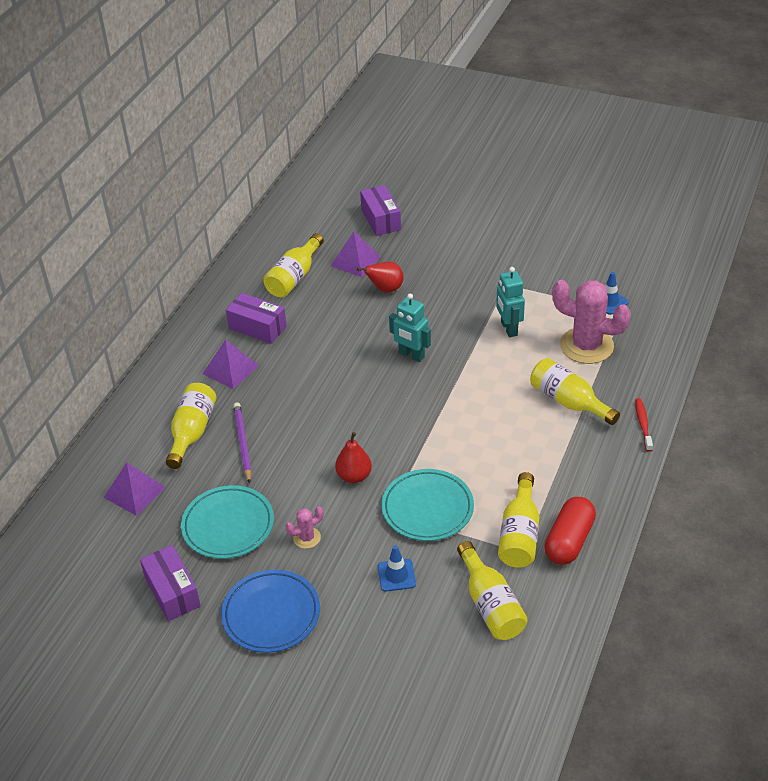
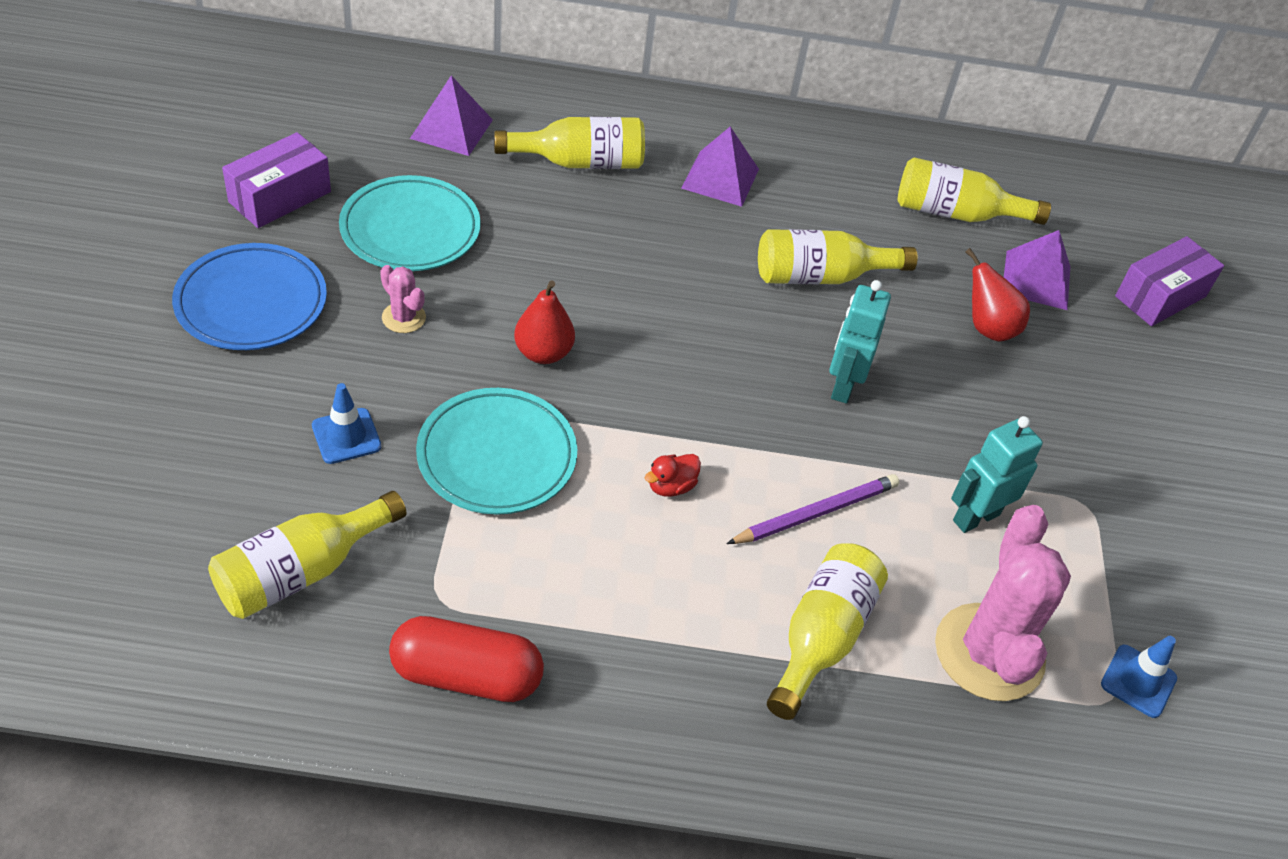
camera: 65 degrees right, 5 degrees up
(242, 443) = (574, 217): purple pencil -> purple pencil (816, 513)
(257, 327) = (822, 192): purple box -> none
(465, 439) = (671, 486): none -> red duck
(519, 534) = (467, 595): yellow bottle -> yellow bottle (821, 276)
(643, 424) = (807, 778): red toothbrush -> none

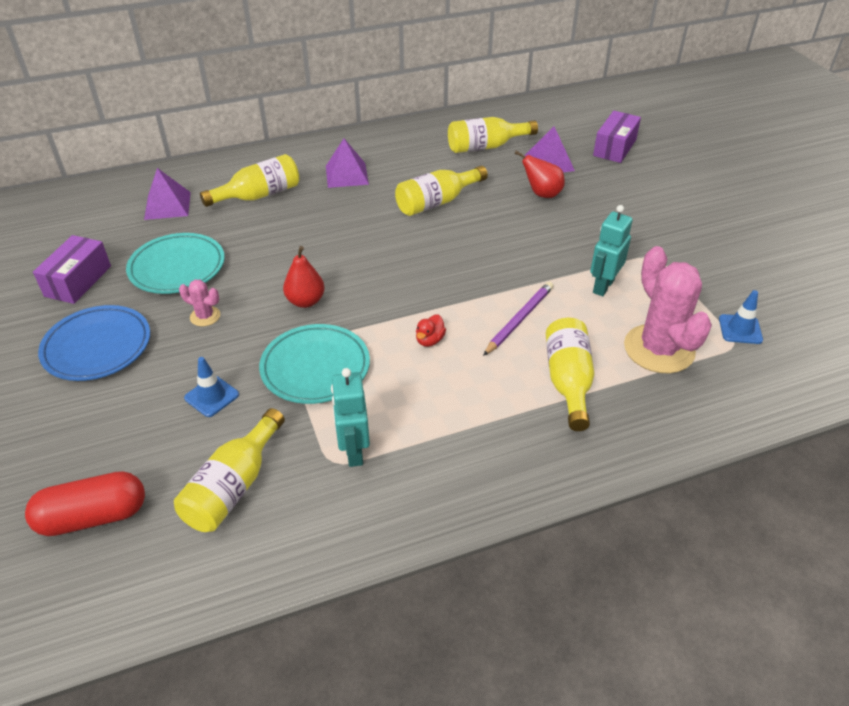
camera: 20 degrees left, 5 degrees down
(466, 675) = (380, 497): red capsule -> red capsule (93, 517)
(842, 385) = (487, 251): turquoise robot -> turquoise robot (353, 451)

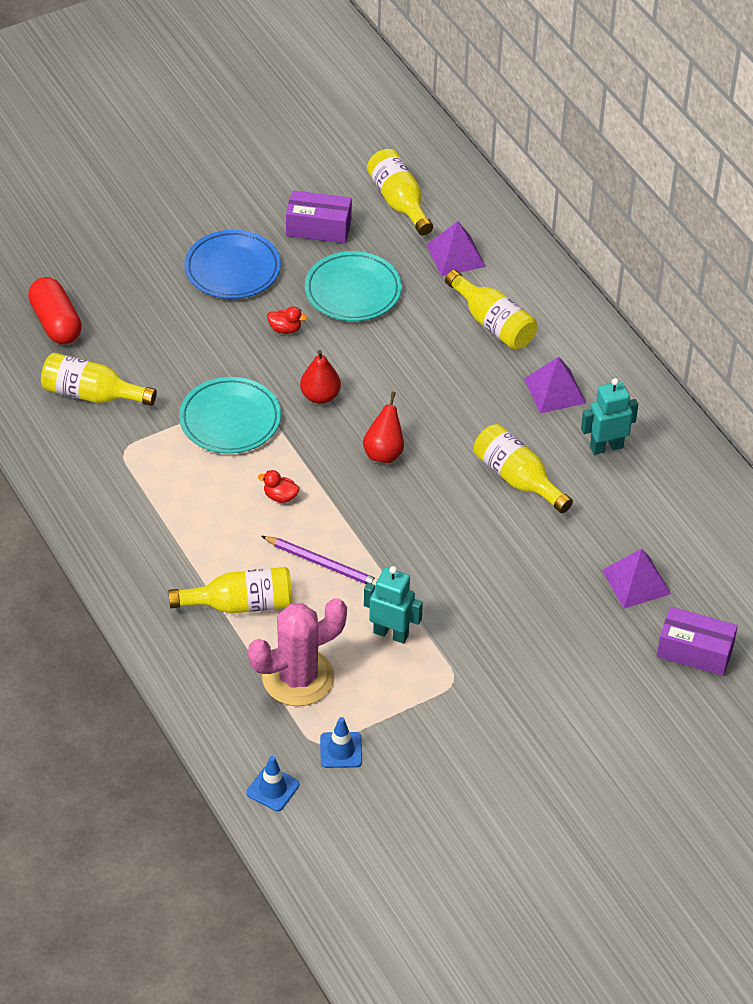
camera: 80 degrees right, 5 degrees up
(205, 316) = (285, 329): pink cactus -> red duck
(212, 396) = (185, 358): blue traffic cone -> blue traffic cone (273, 789)
(353, 451) = (136, 461): turquoise robot -> turquoise robot (606, 447)
(486, 147) = (657, 516): yellow bottle -> yellow bottle (399, 202)
(542, 194) = (560, 576): red pear -> red pear (384, 453)

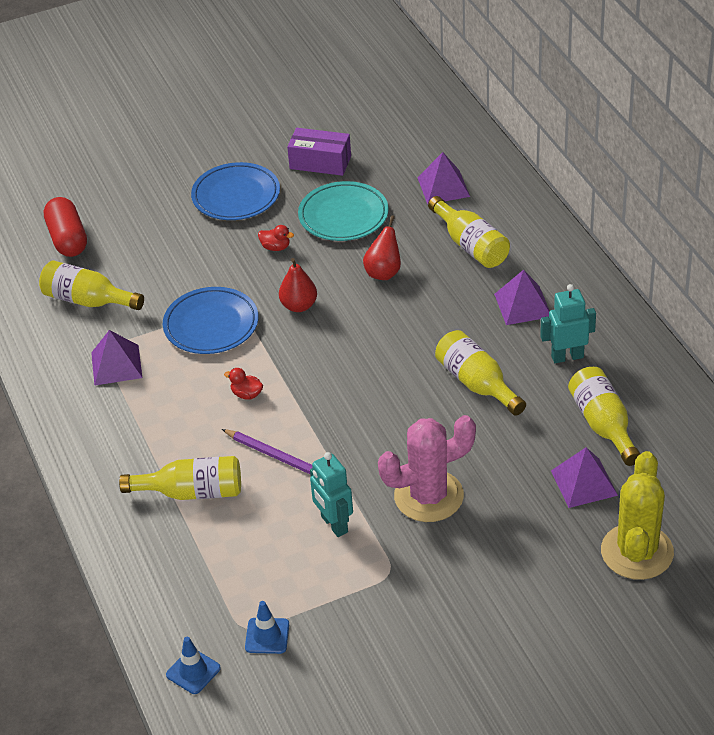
camera: 10 degrees right, 5 degrees down
(136, 467) = (116, 365): none -> purple pyramid
(230, 420) = (211, 325): turquoise plate -> blue plate
(298, 677) = (236, 563): pink cactus -> pink cactus (428, 496)
(384, 453) = (351, 357): red pear -> red pear (384, 272)
(391, 633) = (334, 524): turquoise robot -> turquoise robot turned 150 degrees counterclockwise
(399, 202) = (397, 142): yellow bottle -> yellow bottle (603, 425)
(695, 651) = (637, 552): purple box -> yellow cactus

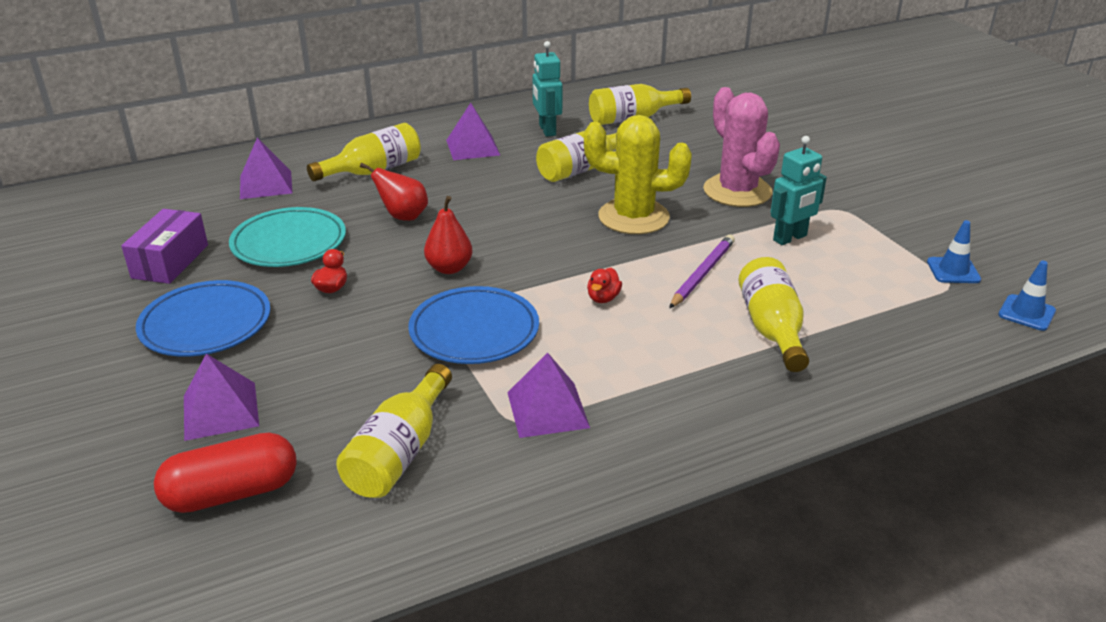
camera: 95 degrees left, 10 degrees down
(584, 483) = (703, 127): purple pyramid -> purple pyramid (220, 410)
(637, 552) = (773, 111): yellow cactus -> yellow cactus (633, 217)

